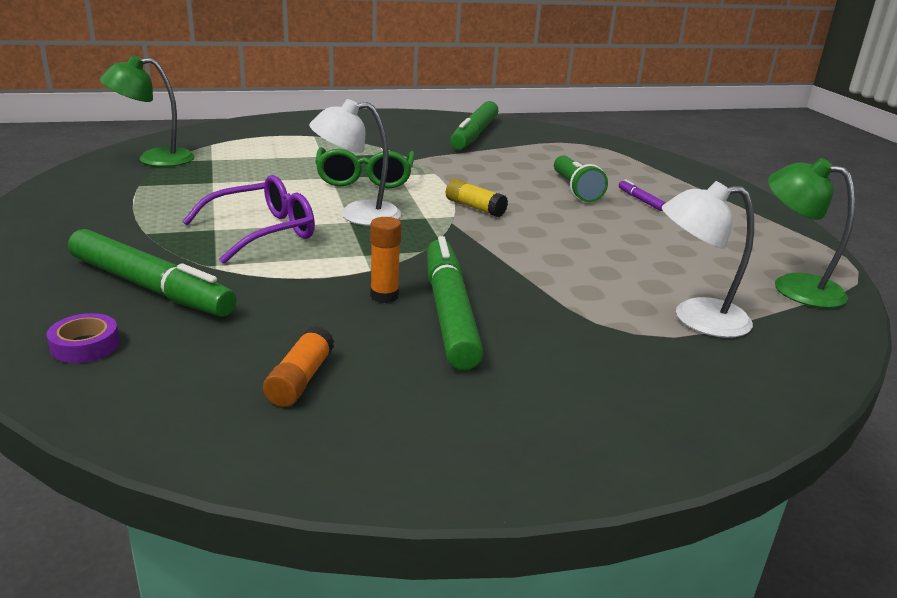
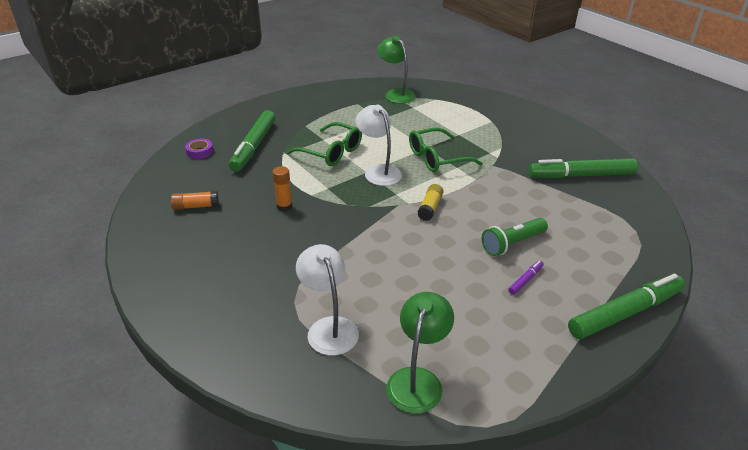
camera: 70 degrees right, 10 degrees up
(262, 232) = (331, 152): purple glasses -> green glasses
(449, 312) = (278, 231): green marker -> green marker (625, 313)

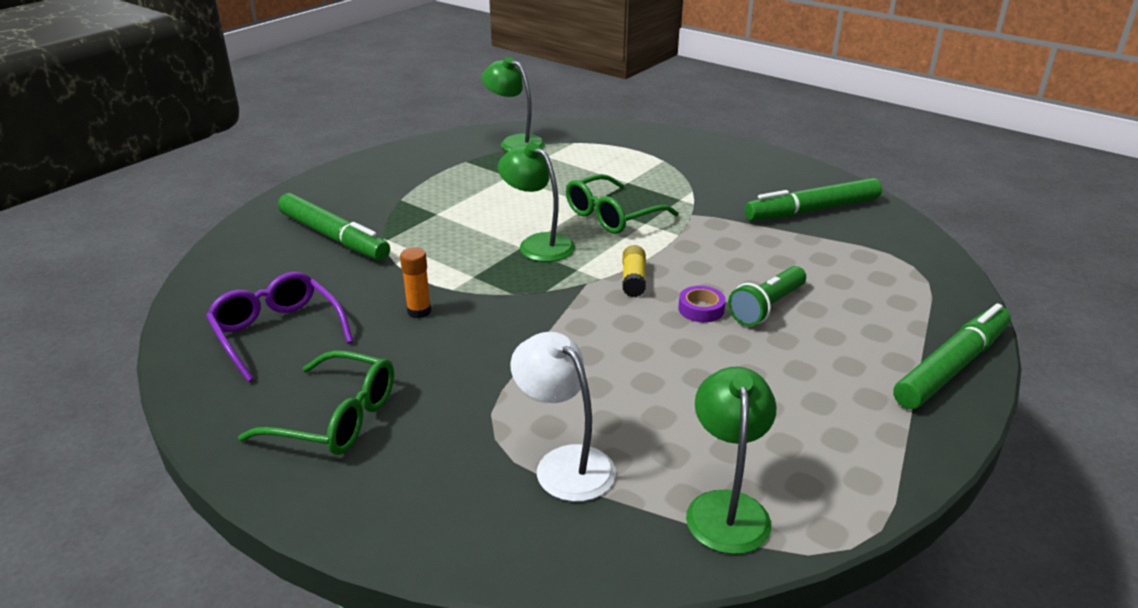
camera: 15 degrees left, 5 degrees down
(196, 206) = (277, 333): orange glue stick -> purple glasses
(200, 152) = (249, 256): purple tape -> purple tape (701, 309)
(254, 146) = (334, 237): green marker -> green marker turned 45 degrees counterclockwise
(331, 152) = (456, 229): green glasses -> green glasses (336, 418)
(379, 171) = (538, 244): white lamp -> green lamp
(525, 280) = (807, 349): purple marker -> none

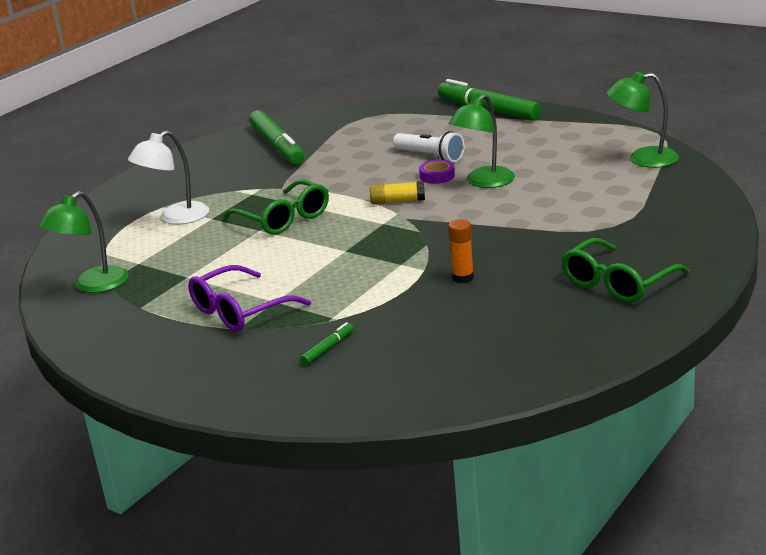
camera: 90 degrees left, 5 degrees down
(277, 333) = (513, 335): purple glasses -> purple glasses (240, 311)
(334, 237) = (328, 348): green marker -> green marker, size x0.42
(336, 418) = (617, 283): green glasses -> green glasses turned 150 degrees counterclockwise
(538, 244) = (338, 244): green lamp -> green lamp (484, 182)
(564, 463) = (627, 202): white lamp -> white lamp (176, 218)
(767, 307) = (430, 156): green flashlight -> white flashlight

